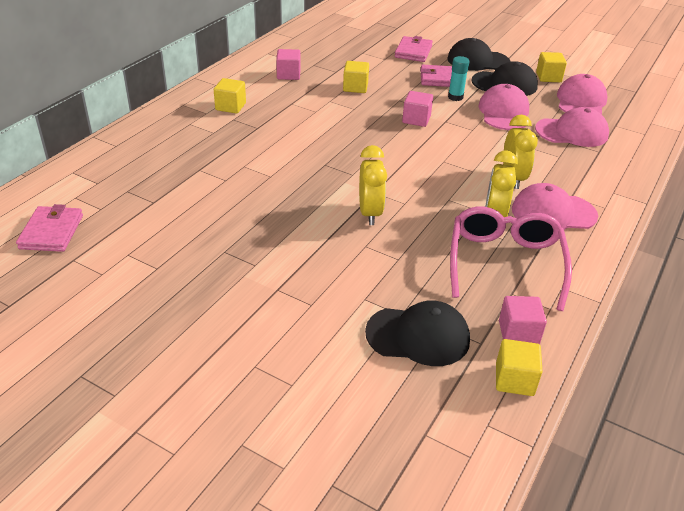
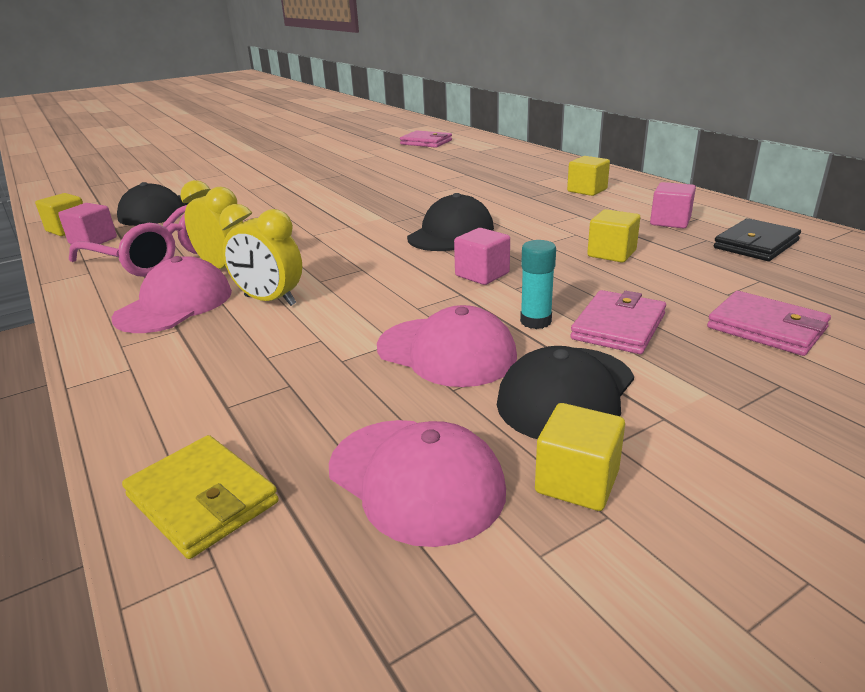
camera: 120 degrees right, 10 degrees down
(313, 53) = (756, 244): none -> black wallet
(370, 213) = (319, 219): yellow clock -> none
(477, 61) = (710, 397): black cap -> black cap (451, 233)
(572, 132) = (313, 402): pink cap -> none
(639, 135) = (202, 499): none -> yellow wallet

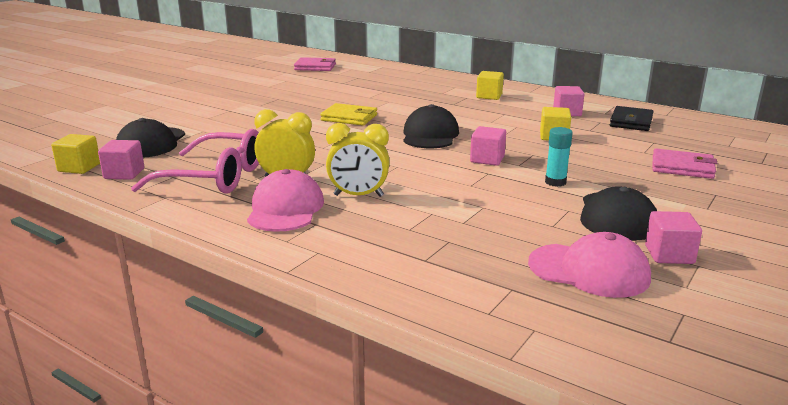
camera: 25 degrees left, 5 degrees down
(202, 499) = (483, 305): yellow wallet -> yellow wallet (349, 118)
(446, 352) = (523, 207): pink cap -> none
(577, 482) = (669, 254): yellow cube -> pink cube
(618, 327) = (605, 178): pink wallet -> none

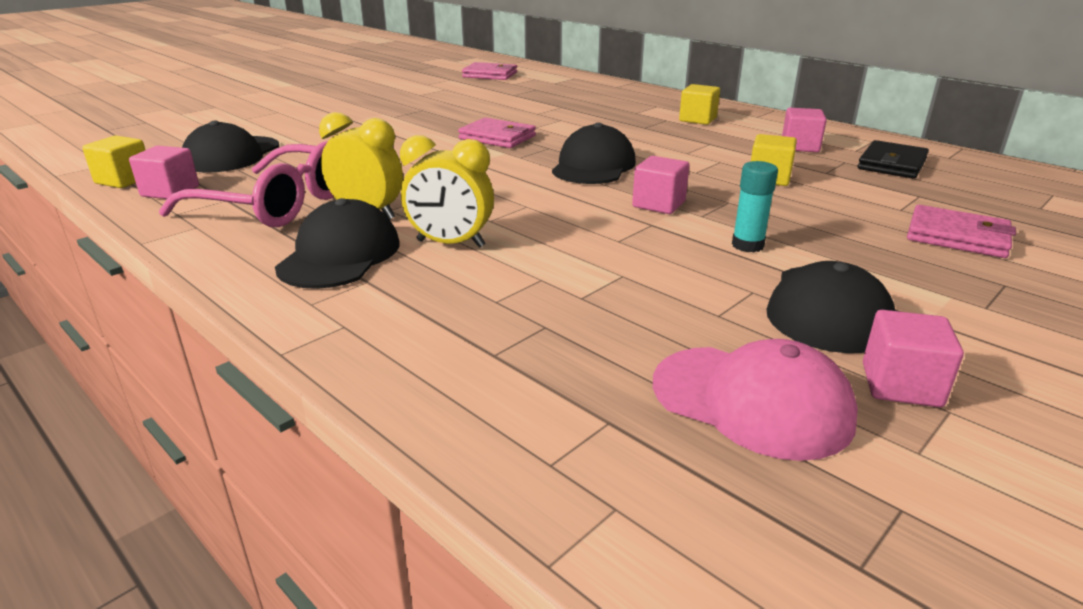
camera: 10 degrees right, 5 degrees up
(285, 208) = (340, 255): pink cap -> black cap
(349, 118) = (497, 137): yellow wallet -> pink wallet

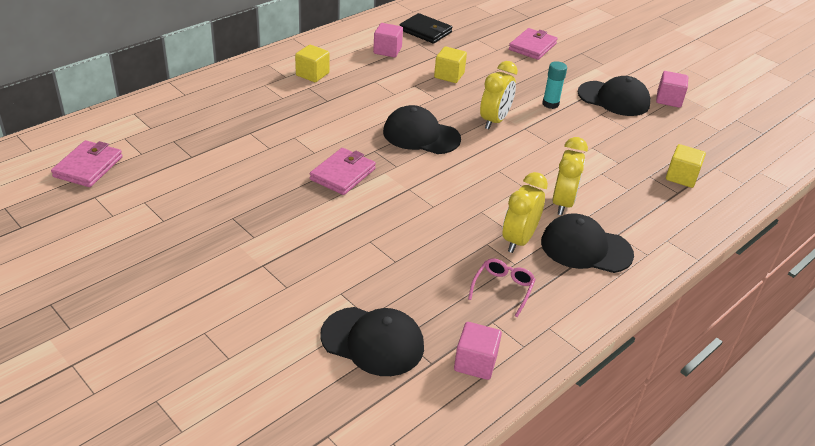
camera: 90 degrees left, 10 degrees up
(124, 180) = (444, 407): yellow cube -> yellow cube (681, 177)
(278, 205) = (503, 289): pink glasses -> pink glasses, size x0.47
(658, 204) = (494, 121): pink cube -> yellow clock
(752, 401) = (690, 133): pink cap -> none

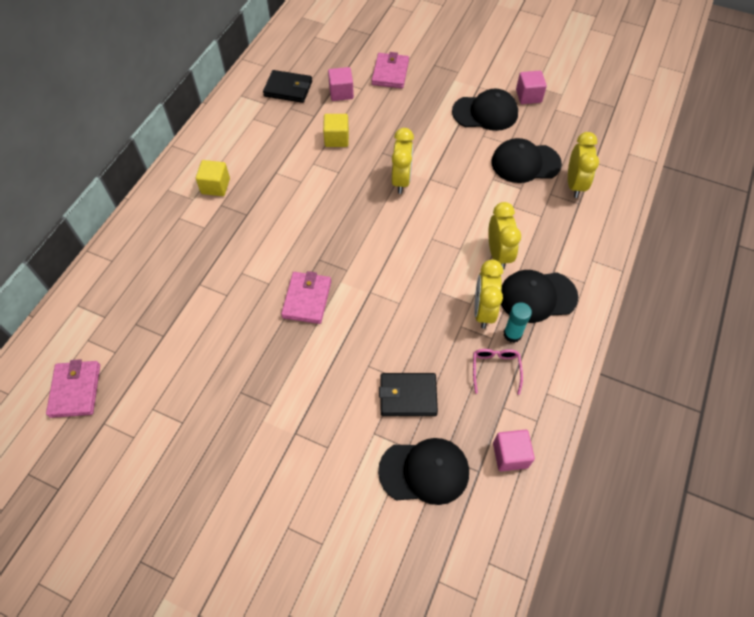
camera: 20 degrees left, 20 degrees up
(387, 50) = (267, 128): pink cube -> pink cube (341, 93)
(395, 277) = (408, 396): none -> black wallet
(421, 135) = (349, 224): black cap -> black cap (525, 163)
(550, 104) = (437, 140): turquoise glue stick -> turquoise glue stick (512, 334)
(681, 177) = (574, 184): yellow cube -> yellow clock

